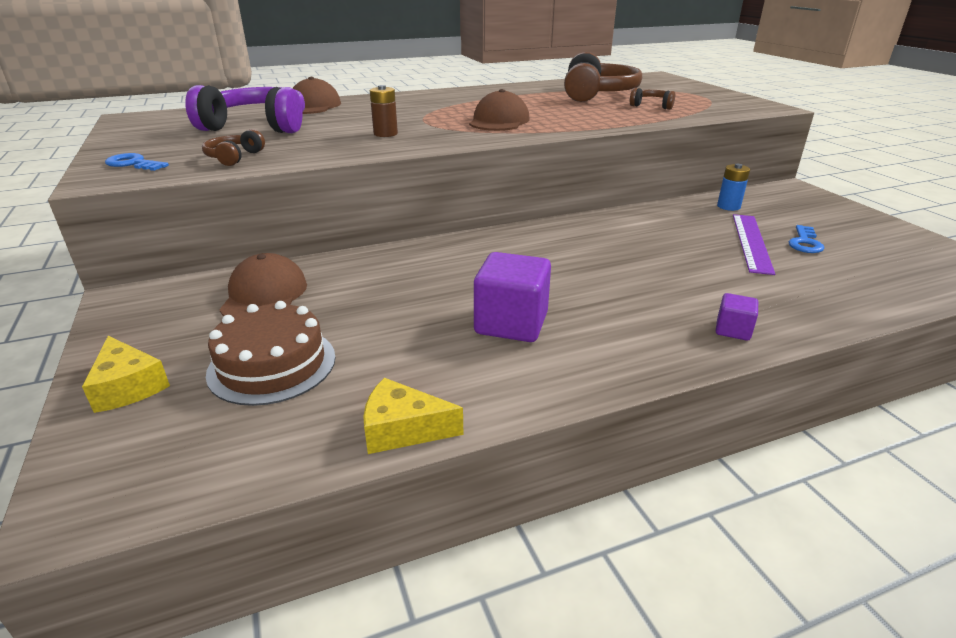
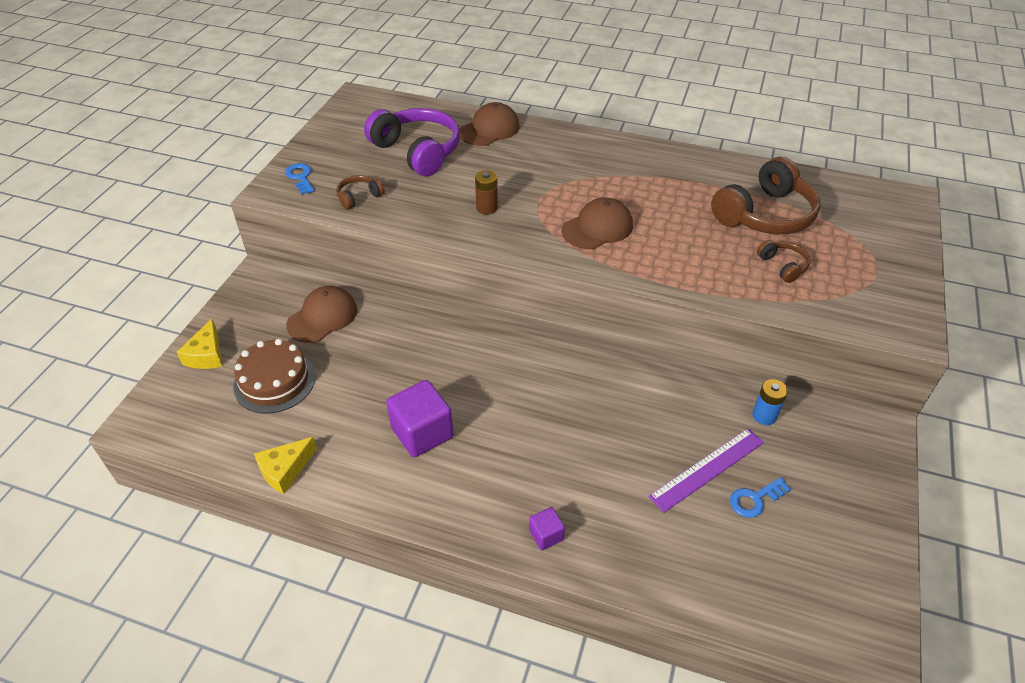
camera: 40 degrees right, 15 degrees up
(403, 429) = (285, 470): yellow cheese -> yellow cheese turned 90 degrees counterclockwise

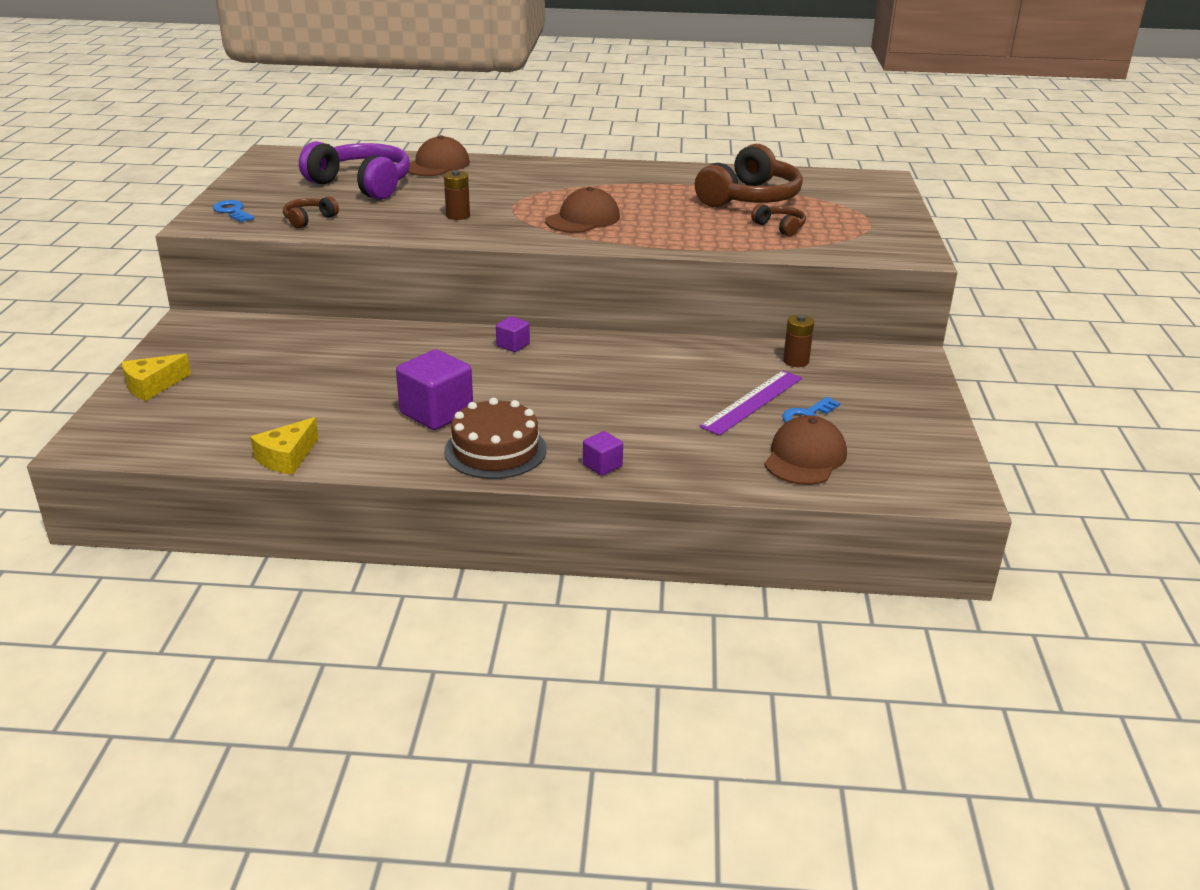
camera: 15 degrees left, 15 degrees down
(206, 355) = (152, 386): yellow cheese -> yellow cheese turned 60 degrees clockwise
(274, 381) = (246, 396): brown cake -> brown cake (495, 450)
(322, 317) = (284, 344): brown cap -> brown cap (805, 457)
(511, 349) = (513, 345): none -> purple cube
(764, 415) = (795, 361): blue battery -> brown battery

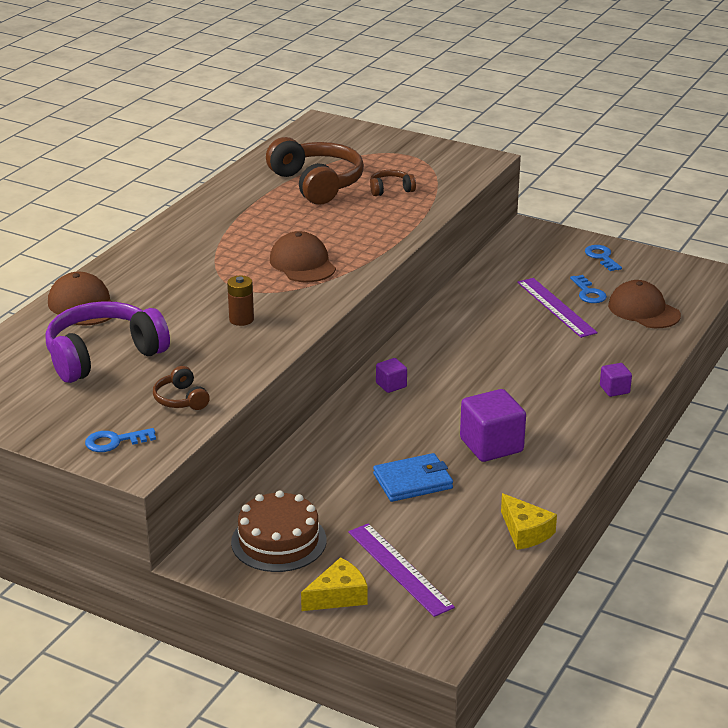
camera: 65 degrees left, 0 degrees up
(152, 386) = (338, 596): yellow cheese -> yellow cheese turned 105 degrees counterclockwise
(201, 405) = (399, 569): none -> purple ruler
(349, 385) = (413, 481): none -> blue wallet
(495, 450) = (567, 430): brown cake -> brown cake (279, 541)
(795, 361) = (504, 273): brown battery -> none
(904, 411) = (601, 257): none -> blue key

